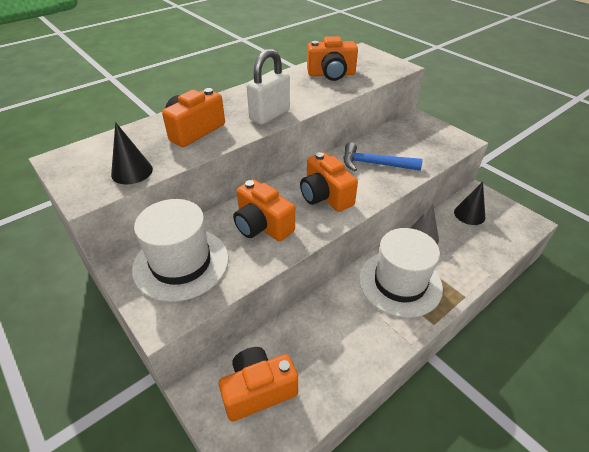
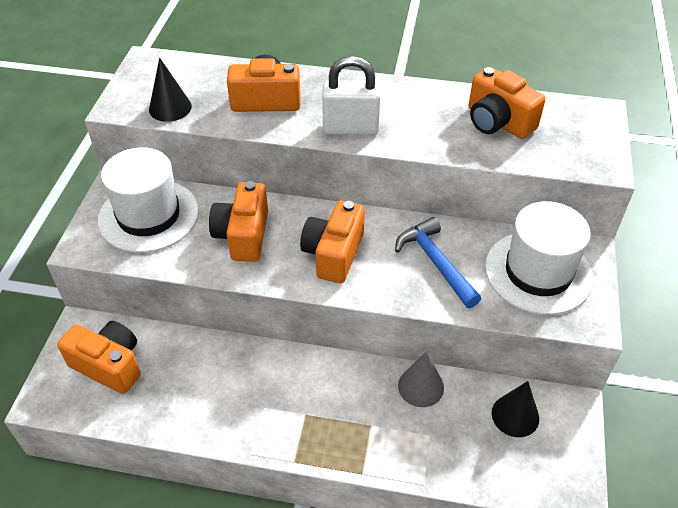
camera: 50 degrees right, 5 degrees up
(400, 283) = (326, 402): white hat -> white hat (538, 272)

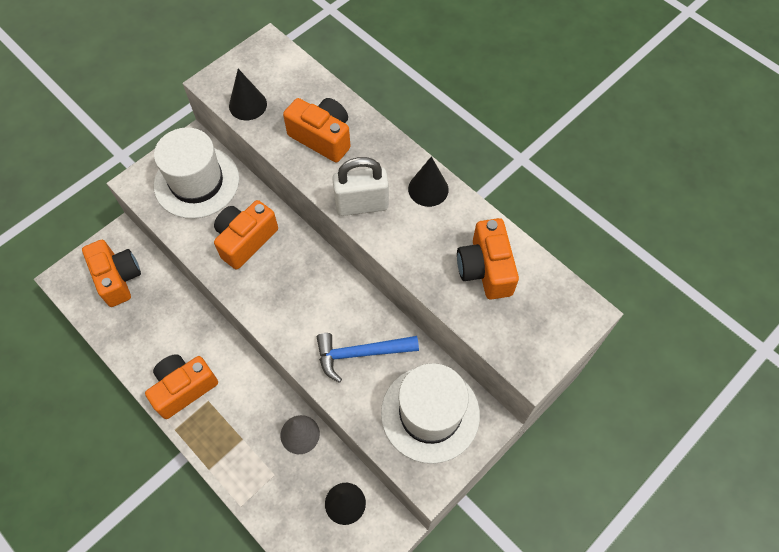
camera: 35 degrees right, 15 degrees up
(333, 254) = (294, 297): orange camera -> orange camera (184, 388)
(351, 128) = (361, 205): white padlock -> white padlock turned 45 degrees counterclockwise
(395, 93) = (428, 189): none -> black cone
(436, 262) = (361, 353): blue hammer -> blue hammer turned 105 degrees counterclockwise

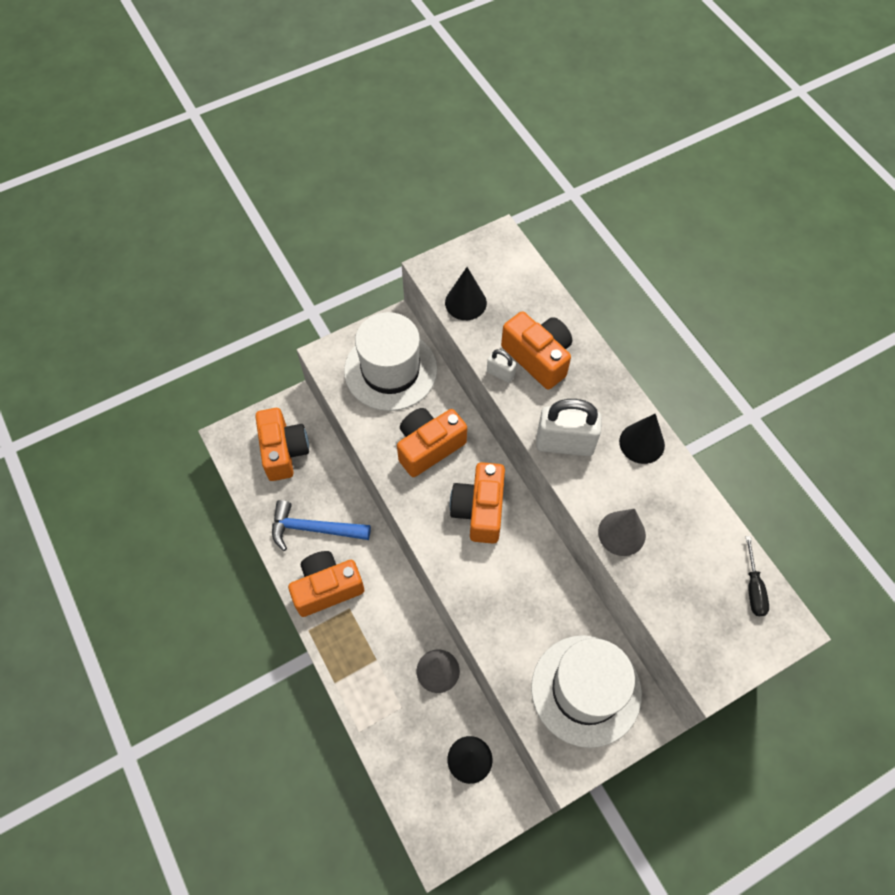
camera: 15 degrees right, 0 degrees up
(292, 158) = (500, 373): none -> white padlock
(361, 353) = (525, 603): blue hammer -> blue hammer (314, 529)
(428, 269) = (621, 533): none -> grey cone
(485, 269) = (685, 549): orange camera -> orange camera (479, 510)
(549, 287) = (753, 588): none -> black screwdriver

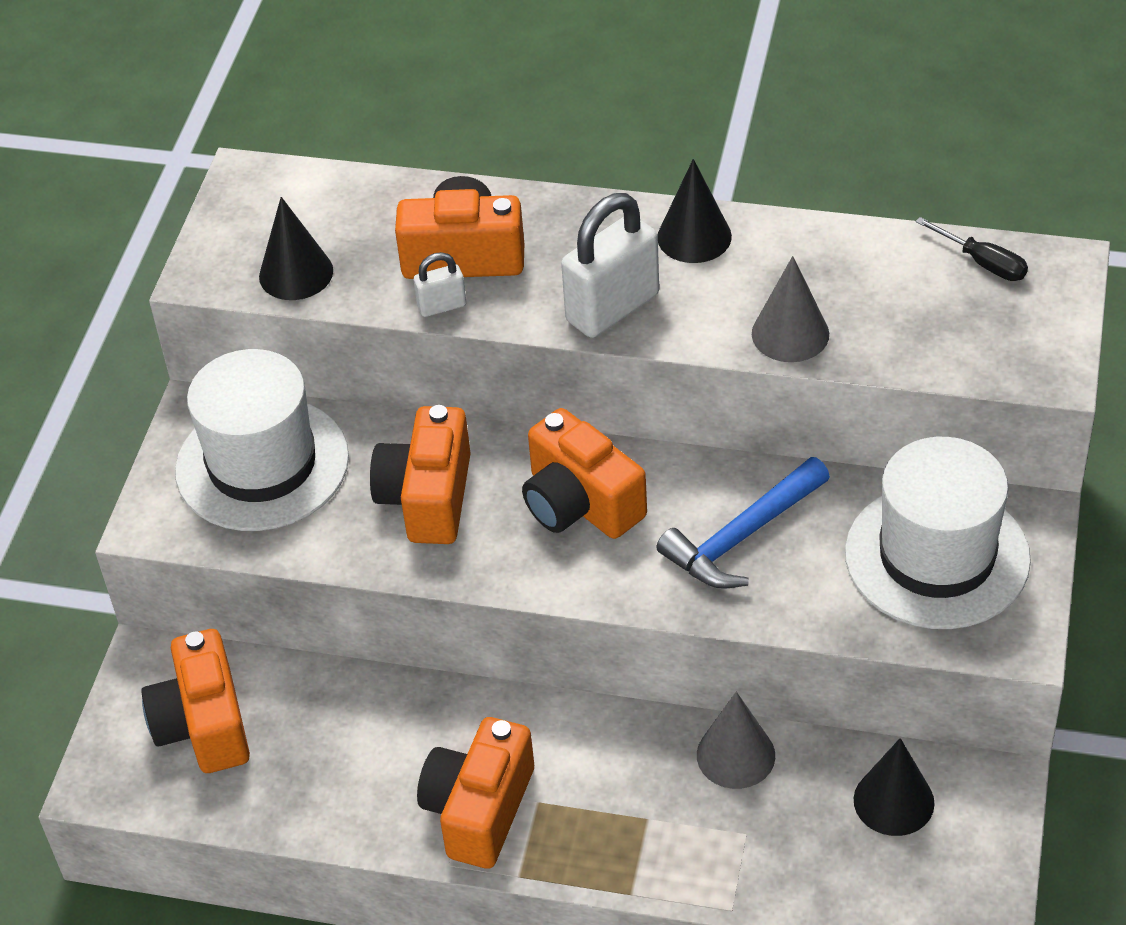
camera: 45 degrees left, 15 degrees down
(283, 451) = (204, 724): orange camera -> orange camera turned 135 degrees counterclockwise
(314, 529) = (370, 766): blue hammer -> blue hammer (742, 536)

